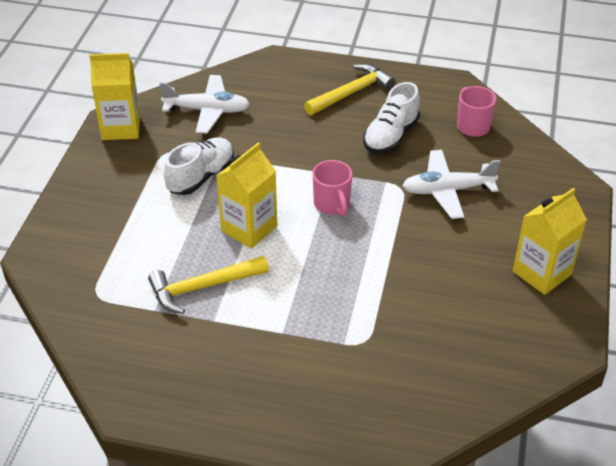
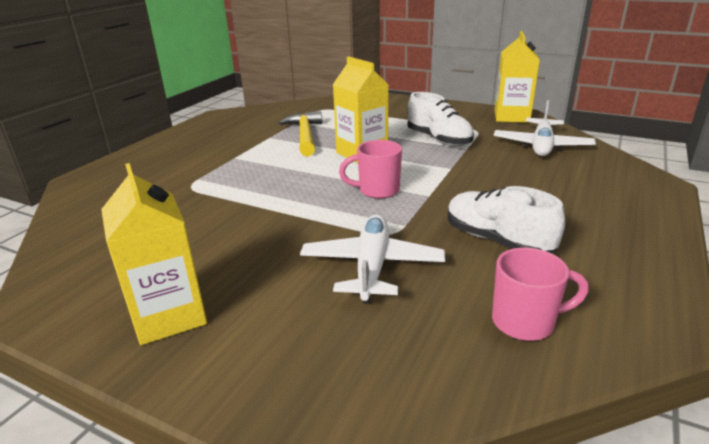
camera: 105 degrees right, 15 degrees down
(351, 92) = (597, 224): yellow hammer -> none

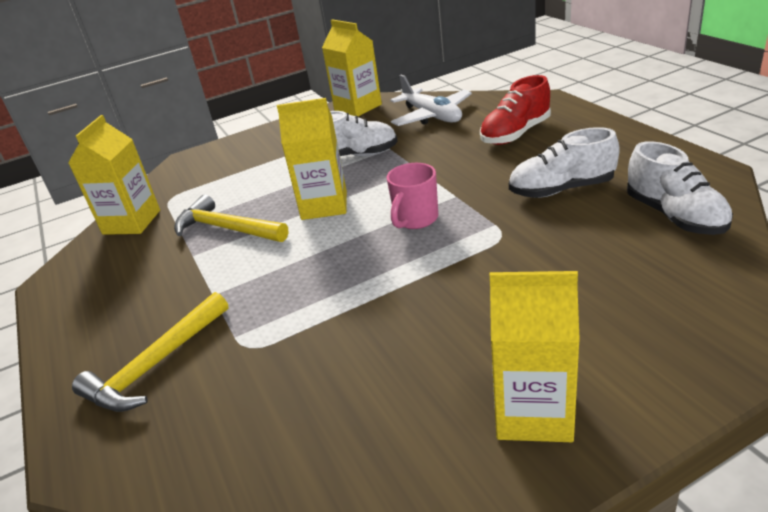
camera: 50 degrees left, 5 degrees up
(161, 167) = (156, 365): none -> yellow hammer
(288, 110) = (132, 222): none -> yellow carton
(372, 267) = (548, 261): white plane -> none
(525, 322) = (675, 216): pink mug -> white shoe
(566, 190) = (515, 134): none -> red shoe

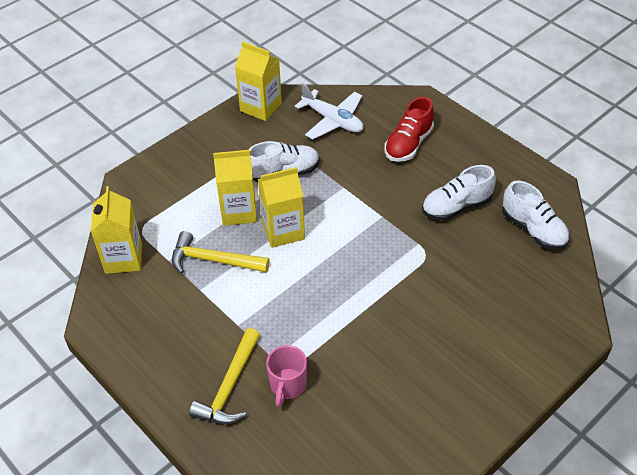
camera: 20 degrees left, 15 degrees up
(415, 219) = (360, 242): pink mug -> pink mug (287, 385)
(533, 412) = (477, 387): yellow carton -> yellow carton (239, 211)

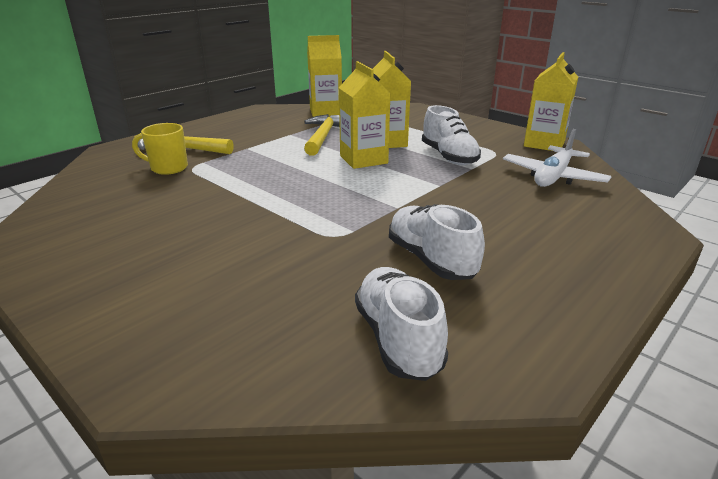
camera: 85 degrees right, 20 degrees down
(287, 385) = (168, 168): pink mug -> yellow mug
(408, 144) = (544, 223): red shoe -> none
(533, 229) = (398, 339): white shoe -> white shoe turned 120 degrees clockwise

